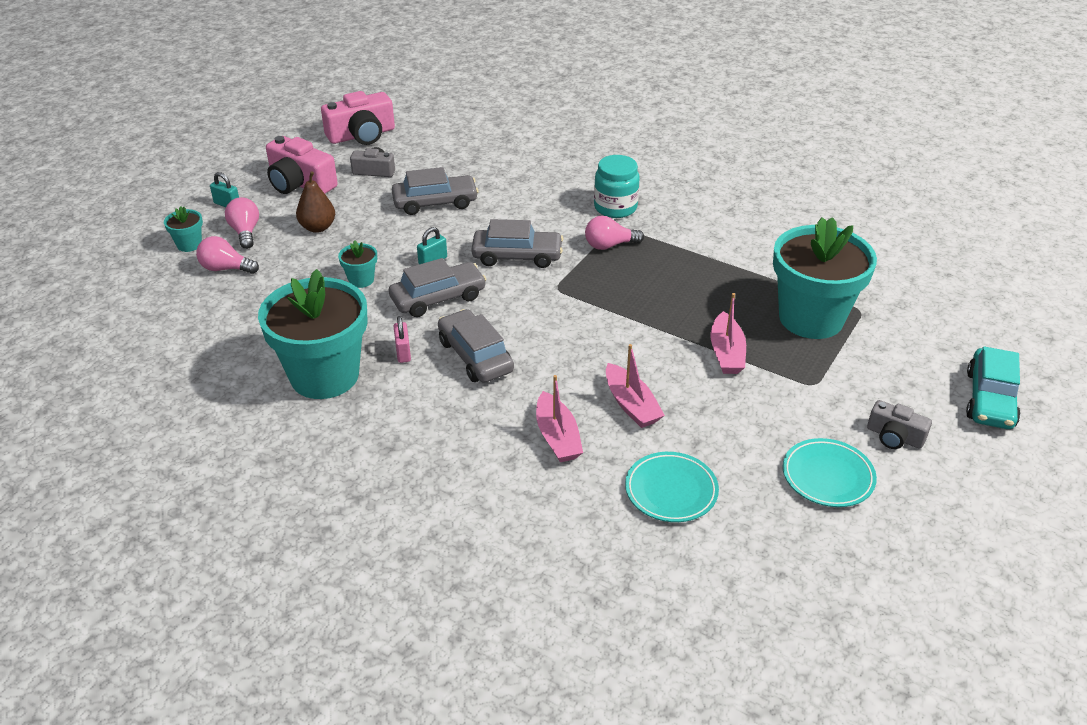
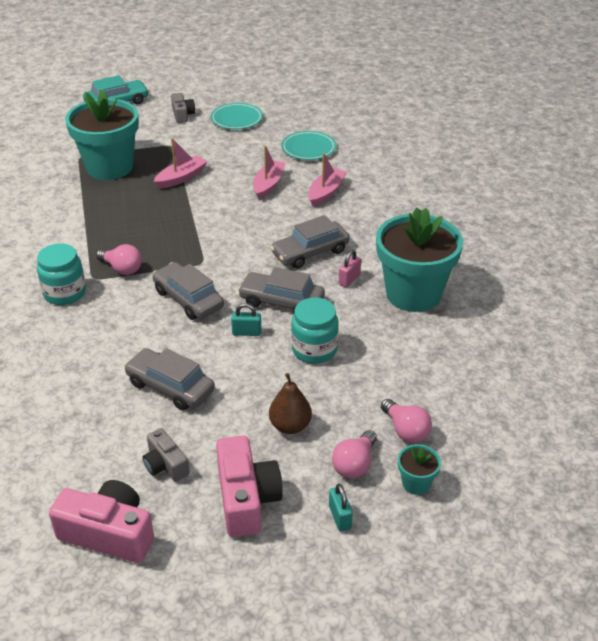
camera: 135 degrees left, 0 degrees up
(361, 280) = (314, 349): turquoise flower pot -> turquoise jar
(475, 356) = (310, 252): grey car -> grey car turned 45 degrees clockwise

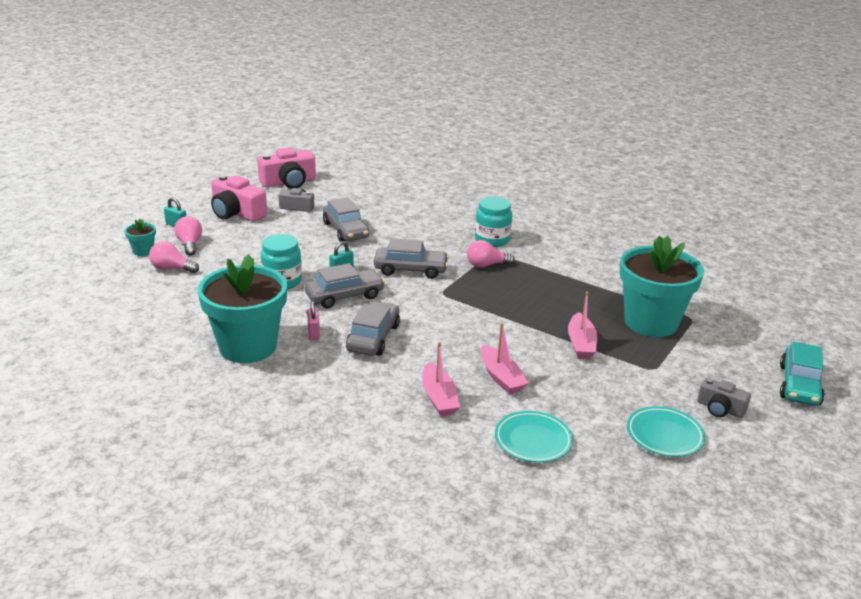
camera: 135 degrees right, 10 degrees down
(170, 387) = (345, 230): grey car -> grey car turned 75 degrees clockwise
(290, 426) = (249, 243): brown pear -> none

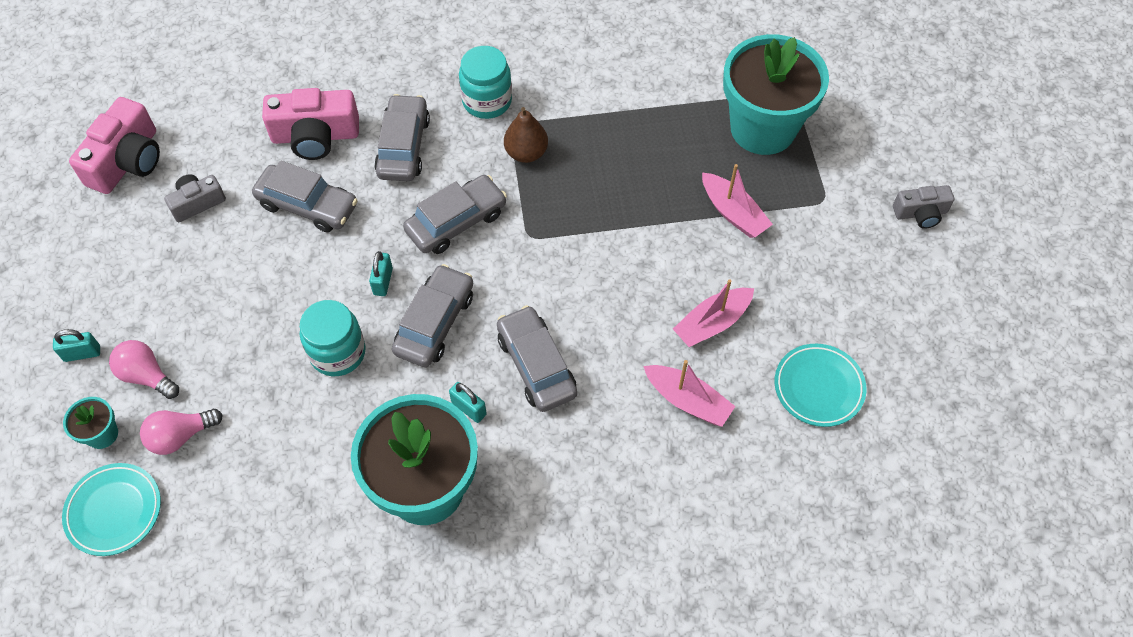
camera: 40 degrees left, 30 degrees up
(236, 213) = (133, 271): pink camera -> pink camera (315, 136)
(313, 333) = (469, 408): pink padlock -> turquoise padlock
(423, 234) = (403, 146): none -> grey car
(486, 265) = (526, 153): pink light bulb -> brown pear
(501, 377) = (712, 323): pink boat -> pink boat turned 120 degrees clockwise
(664, 435) = (910, 288): turquoise plate -> turquoise plate (114, 511)
(799, 385) = (951, 127): turquoise car -> none

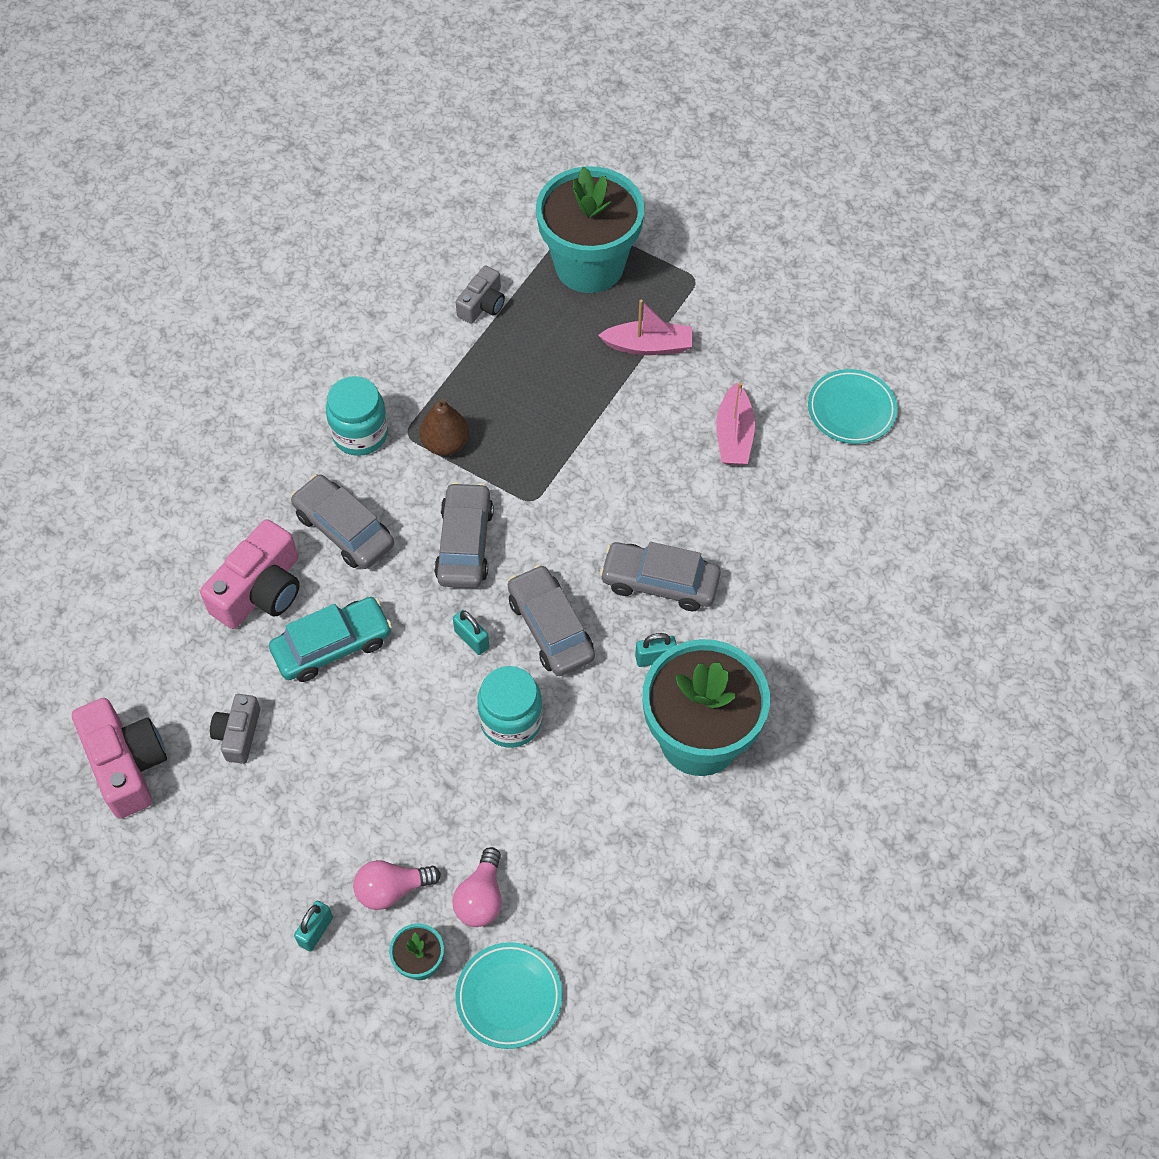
camera: 50 degrees left, 0 degrees up
(307, 205) = (332, 646): grey car -> turquoise car
(687, 401) = (786, 502): pink boat -> none
(920, 213) = (766, 229): grey camera -> grey camera (482, 304)

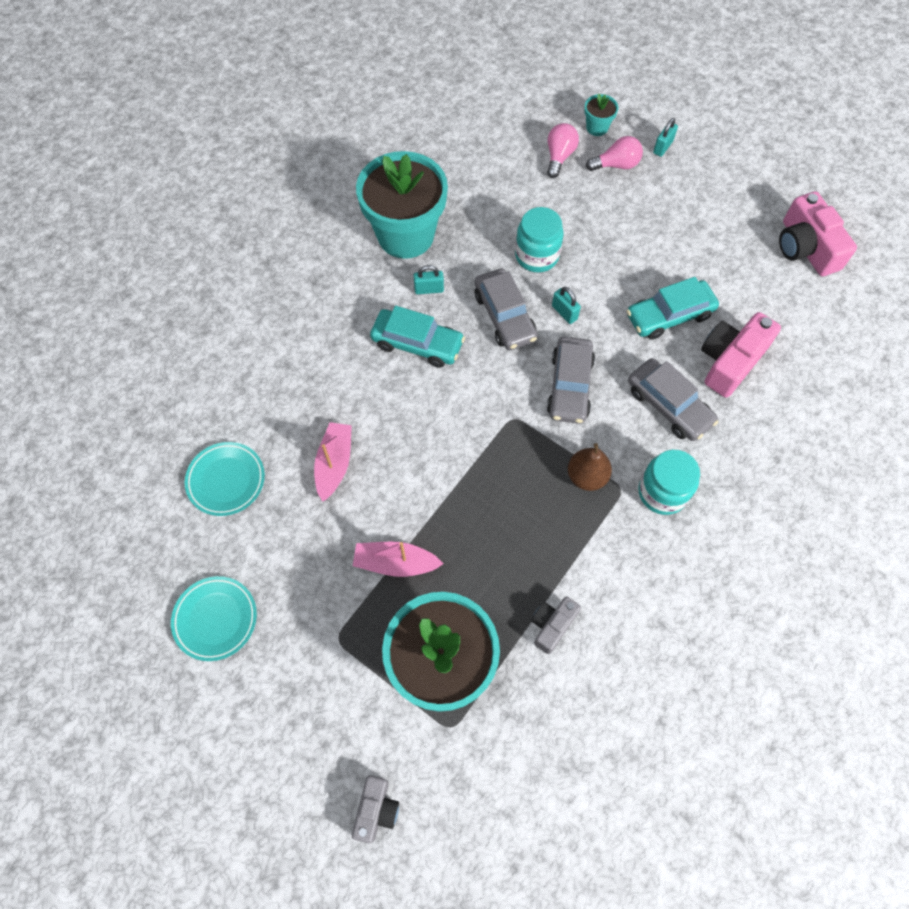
camera: 175 degrees left, 5 degrees up
(238, 734) = (730, 261): grey camera -> grey camera (376, 810)
(509, 997) = (543, 108): turquoise plate -> turquoise plate (215, 619)
(660, 582) = (417, 344): grey car -> turquoise car

